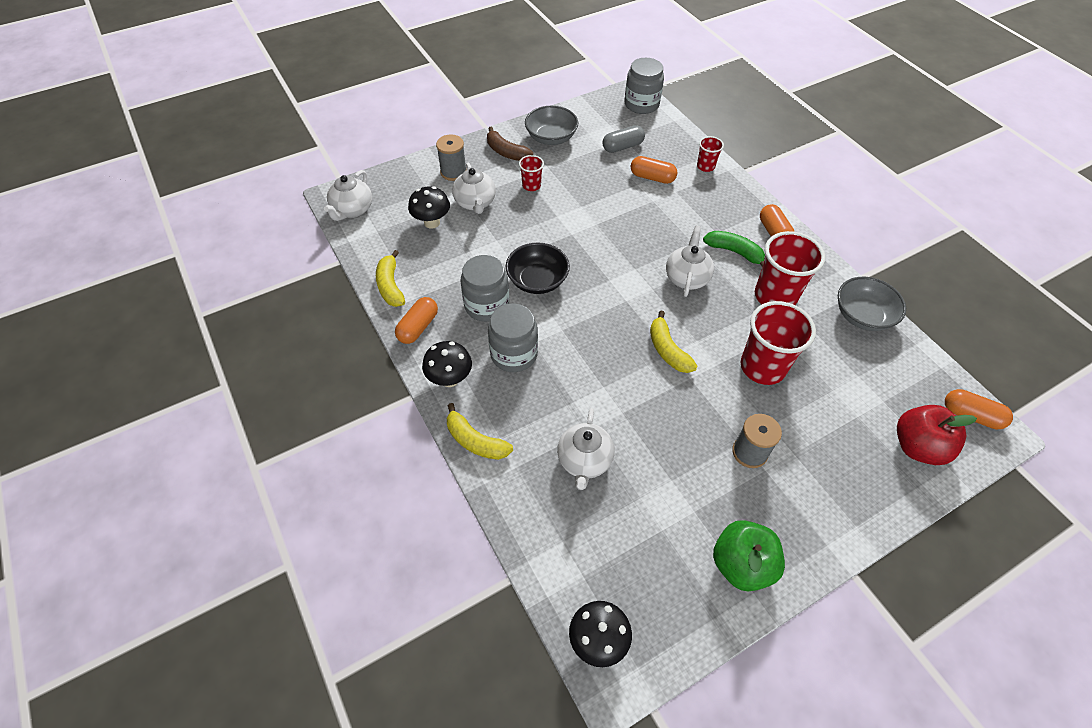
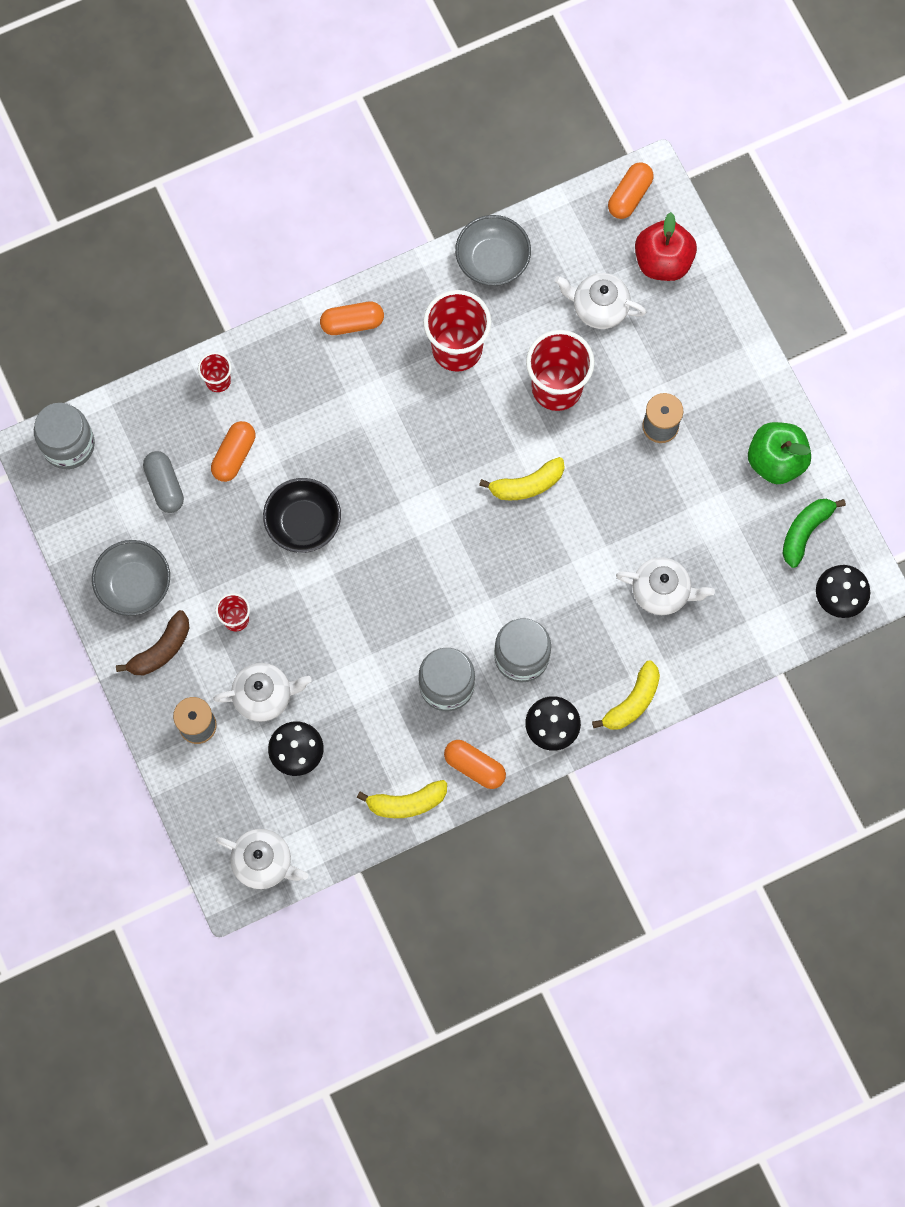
camera: 85 degrees left, 20 degrees up
(537, 280) = (411, 622): black bowl -> black bowl (303, 522)
(686, 277) = (419, 444): white teapot -> white teapot (598, 308)
(734, 252) = (382, 378): green banana -> green banana (805, 531)

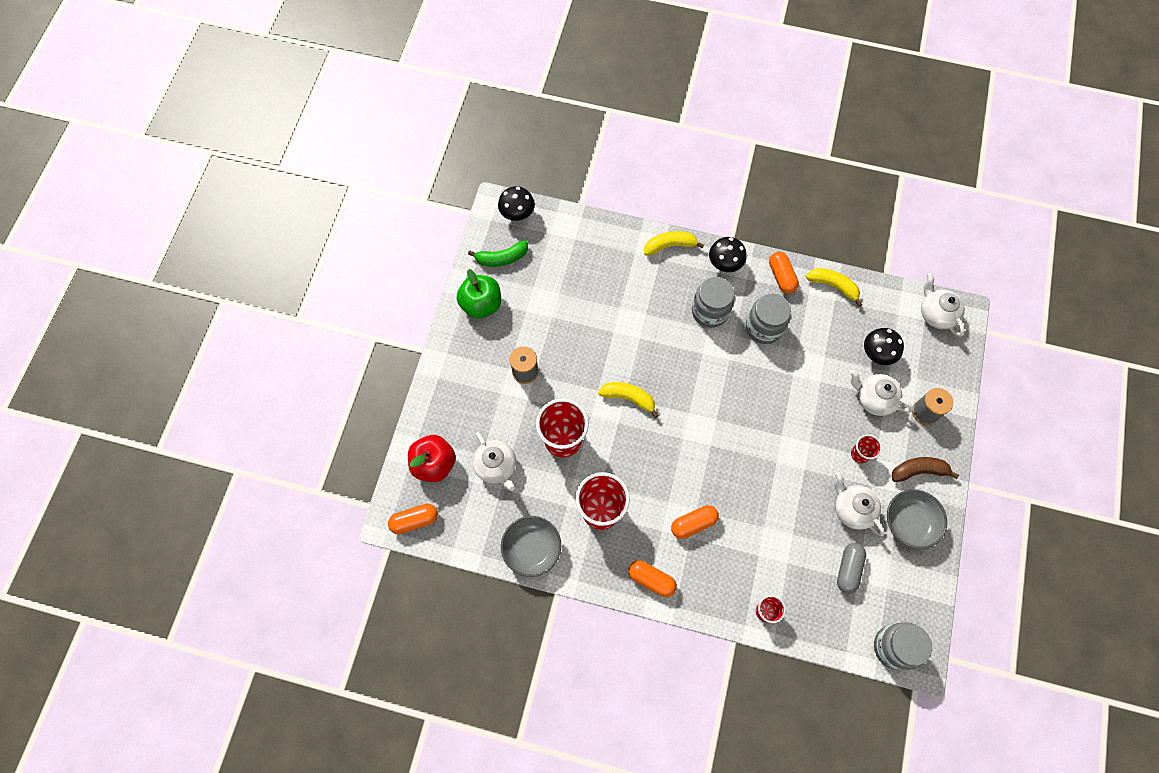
camera: 140 degrees left, 5 degrees down
(234, 455) = (790, 554): orange capsule -> orange capsule (693, 524)
(303, 522) = (777, 479): black bowl -> none
(662, 591) = (605, 286): white teapot -> white teapot (852, 509)

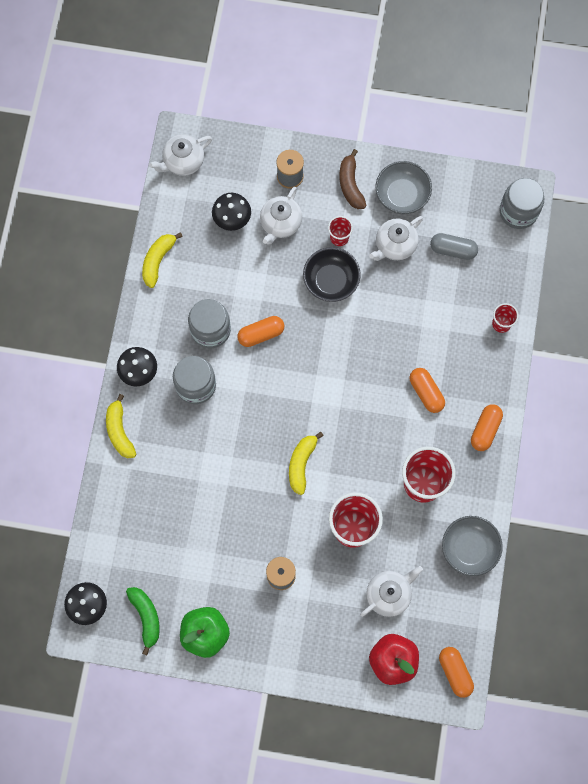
camera: 95 degrees left, 5 degrees up
(781, 277) = (150, 313): orange capsule -> orange capsule (261, 334)
(813, 442) = (331, 280): none -> black bowl

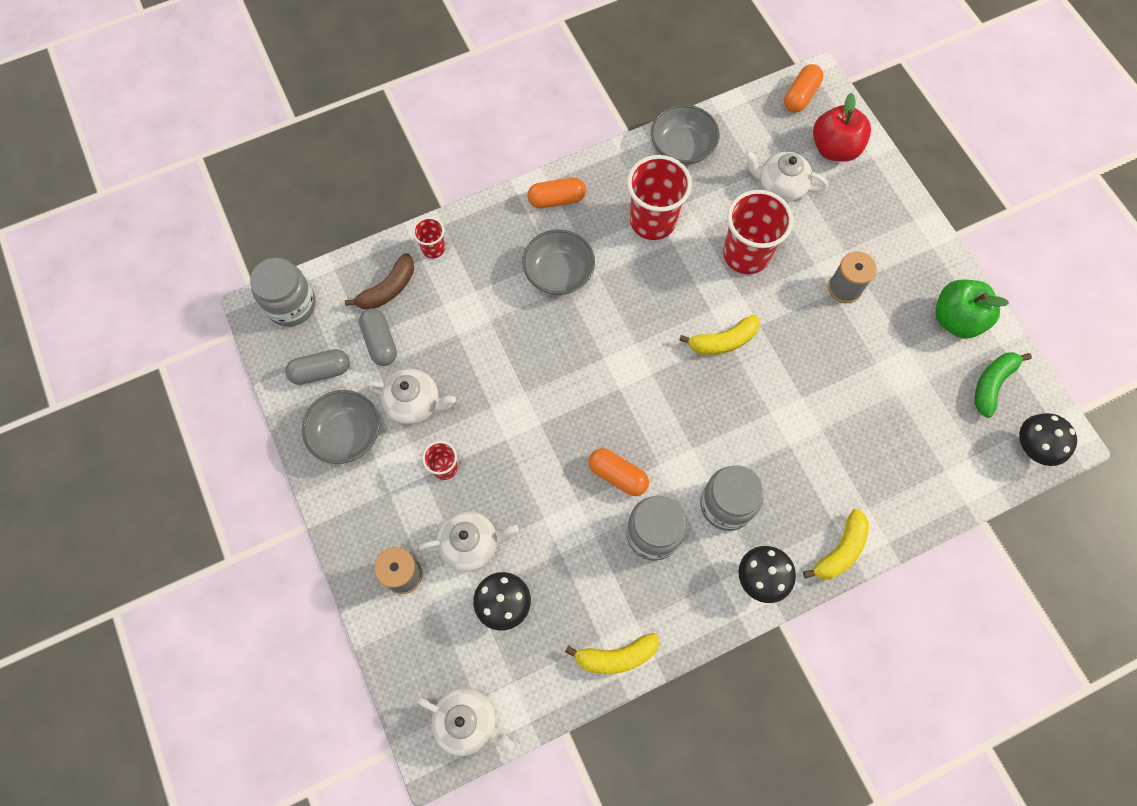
camera: 125 degrees left, 5 degrees down
(331, 280) = (502, 443): black bowl -> none
(350, 184) = (370, 498): brown banana -> brown banana (388, 289)
(426, 392) = (558, 273): orange capsule -> grey bowl
(456, 203) = (321, 371): none -> grey capsule

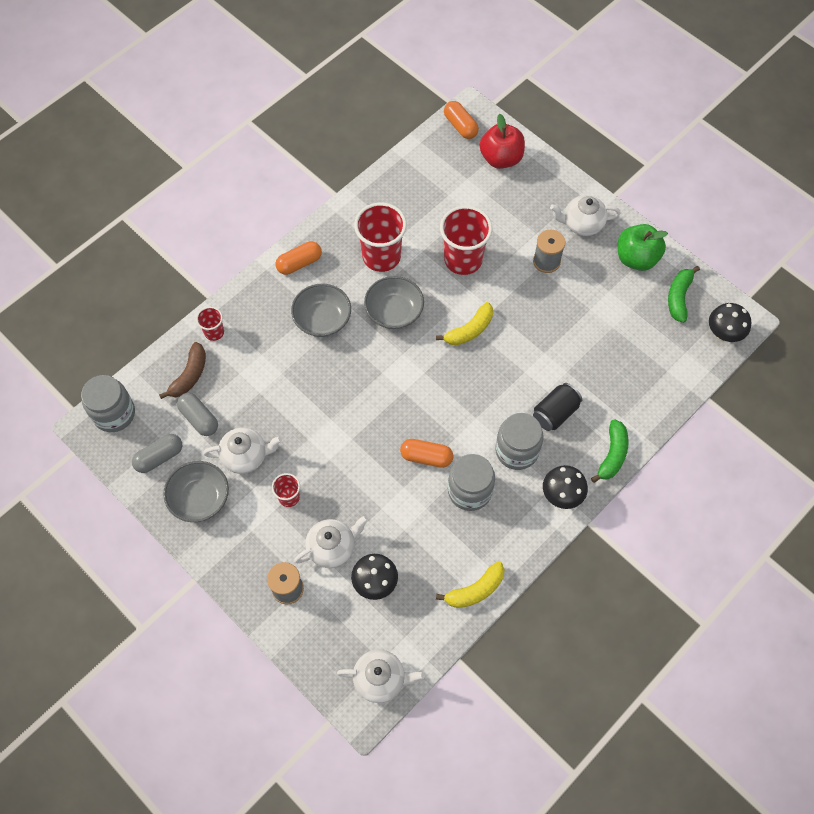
camera: 20 degrees left, 5 degrees down
(682, 147) = (383, 193): grey bowl -> grey bowl (394, 312)
(780, 186) = (470, 200): white teapot -> white teapot (582, 224)
(789, 475) = (555, 413): none -> black can
(800, 96) = (460, 126): orange capsule -> orange capsule turned 45 degrees counterclockwise
(840, 550) = (612, 455): yellow banana -> green banana

